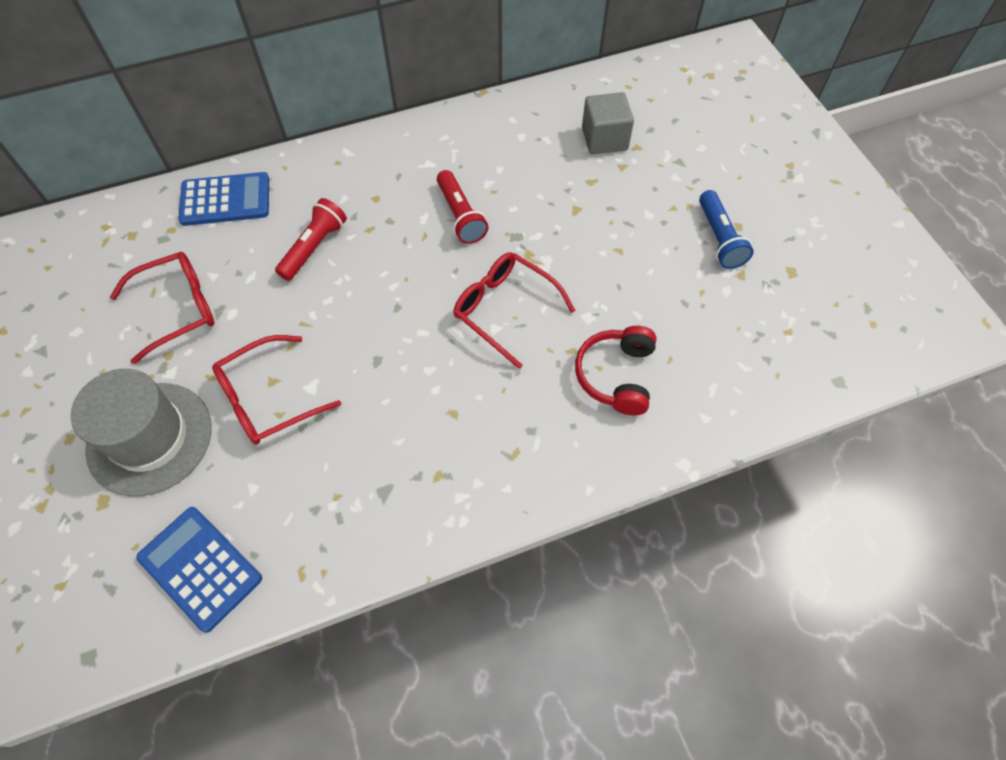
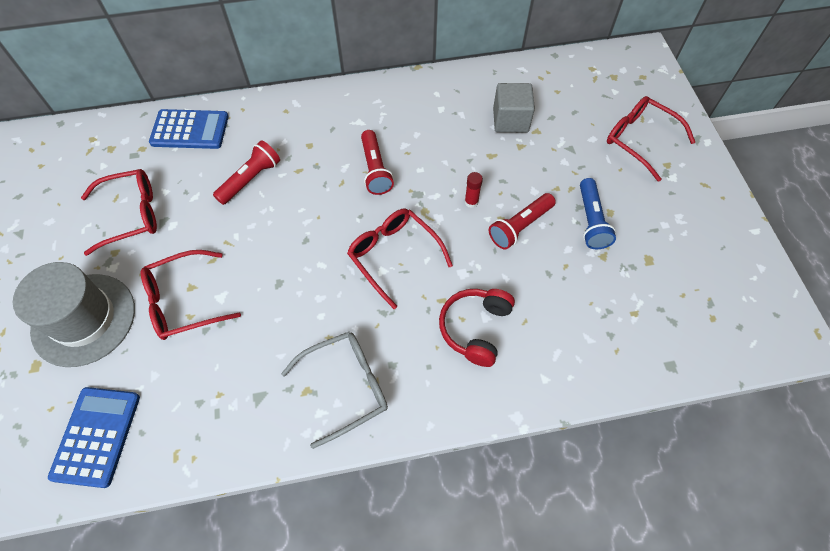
camera: 10 degrees right, 0 degrees up
(200, 568) = (96, 436): blue calculator -> blue calculator turned 45 degrees clockwise
(483, 463) = (345, 387): none -> grey glasses
(580, 236) = (471, 202): none -> red glue stick
(641, 256) = (520, 227): none -> red flashlight
(754, 142) = (640, 140): none -> red glasses

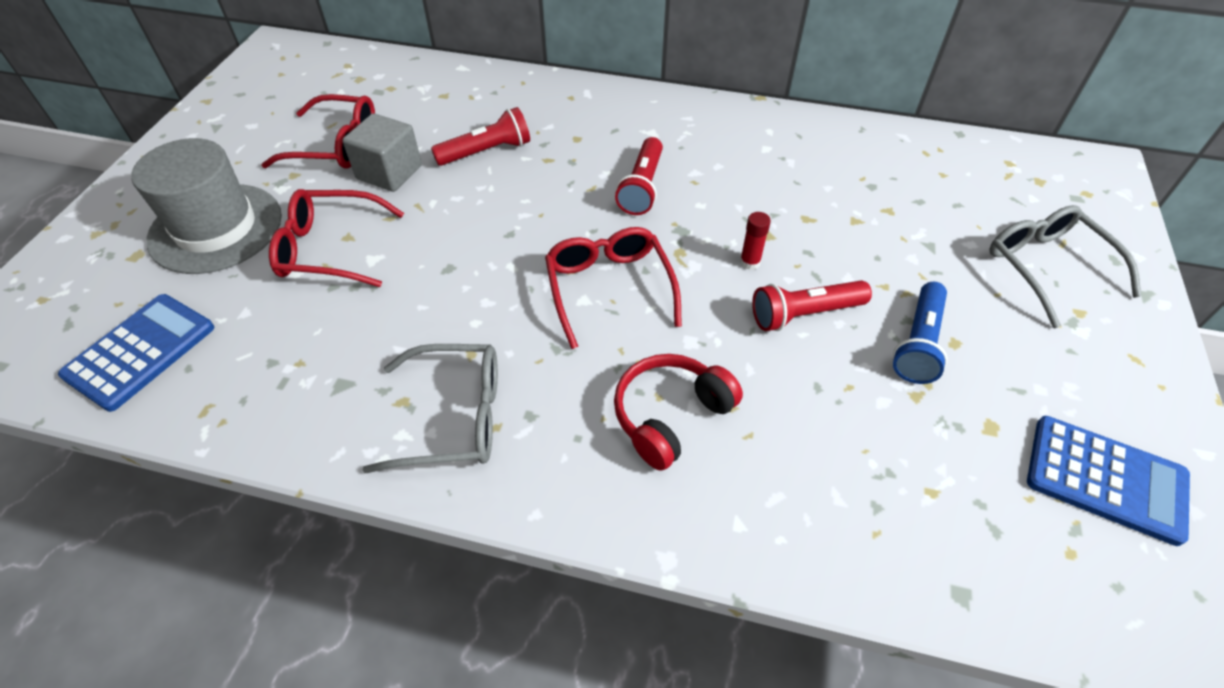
camera: 25 degrees right, 10 degrees down
(190, 130) = (452, 85): blue calculator -> blue calculator (1105, 479)
(510, 120) = (856, 187): grey cube -> grey cube (389, 172)
(640, 140) = (1047, 268): red glasses -> grey glasses

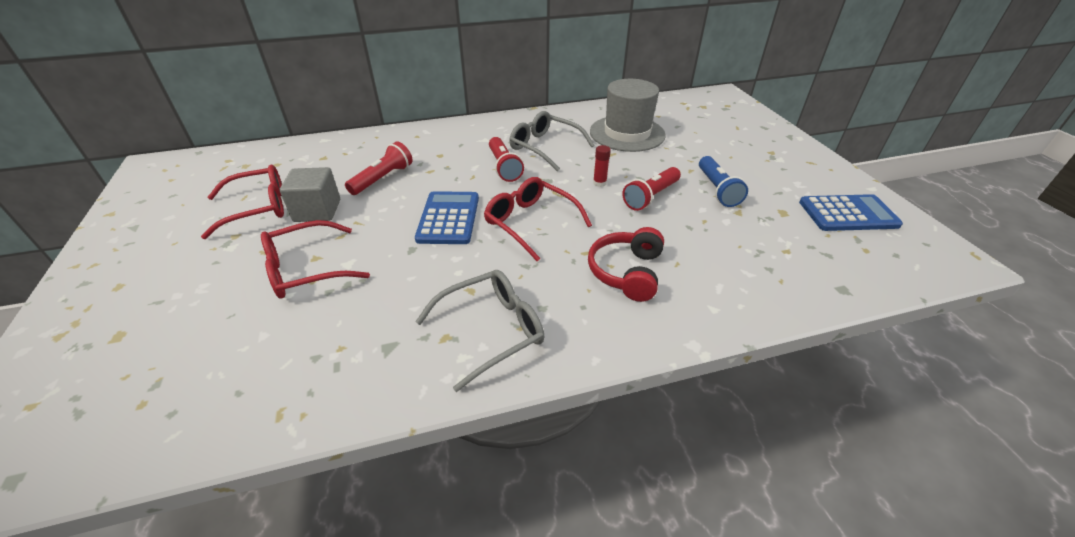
camera: 30 degrees left, 10 degrees down
(140, 351) = (178, 401): blue calculator -> blue calculator (448, 218)
(216, 228) = (188, 291): grey hat -> grey hat (627, 133)
(1047, 268) = (741, 139): grey glasses -> grey glasses (545, 147)

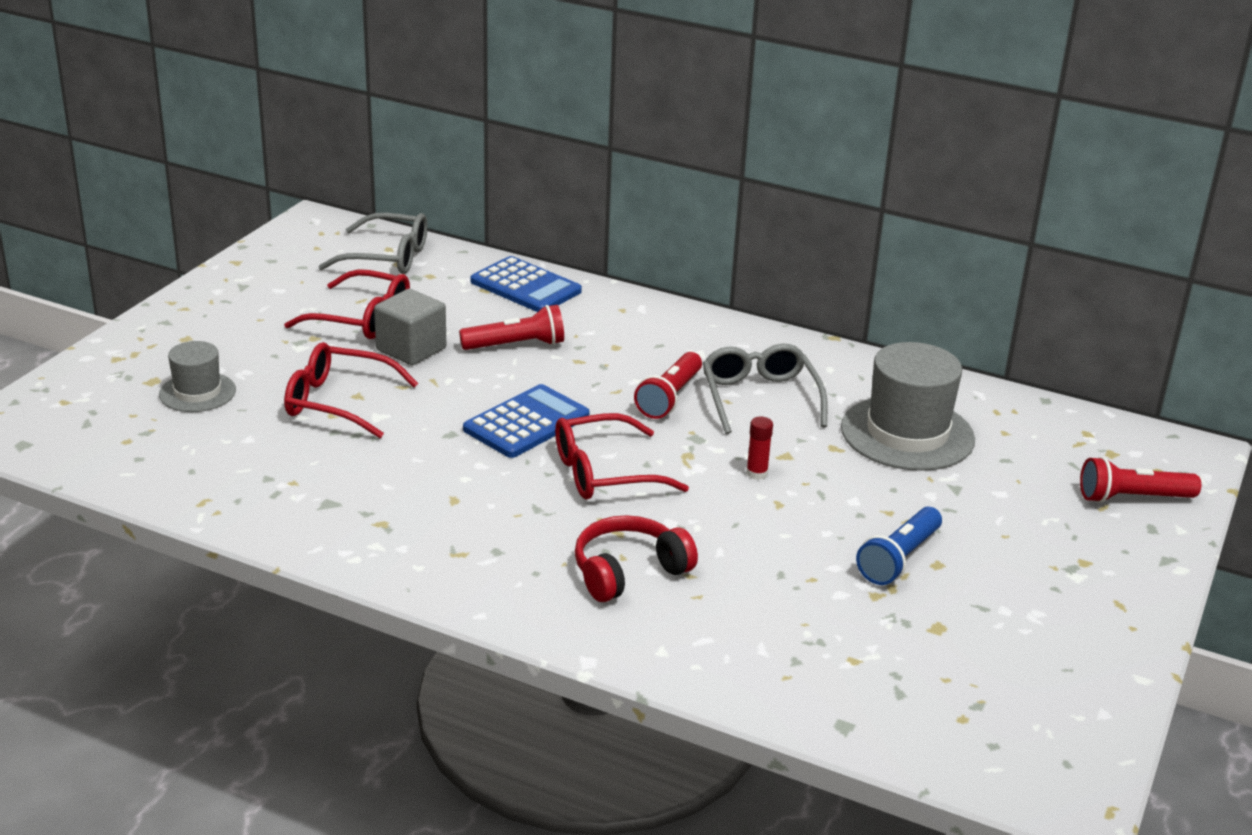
camera: 40 degrees right, 10 degrees down
(174, 323) = (197, 392): none -> grey hat
(491, 330) = (426, 541): grey glasses -> grey glasses (387, 257)
(531, 223) = (604, 472): red glasses -> red glasses turned 105 degrees counterclockwise
(651, 197) = (794, 520): red flashlight -> red flashlight (1132, 498)
(848, 214) = (1028, 678): blue calculator -> blue calculator (525, 286)

